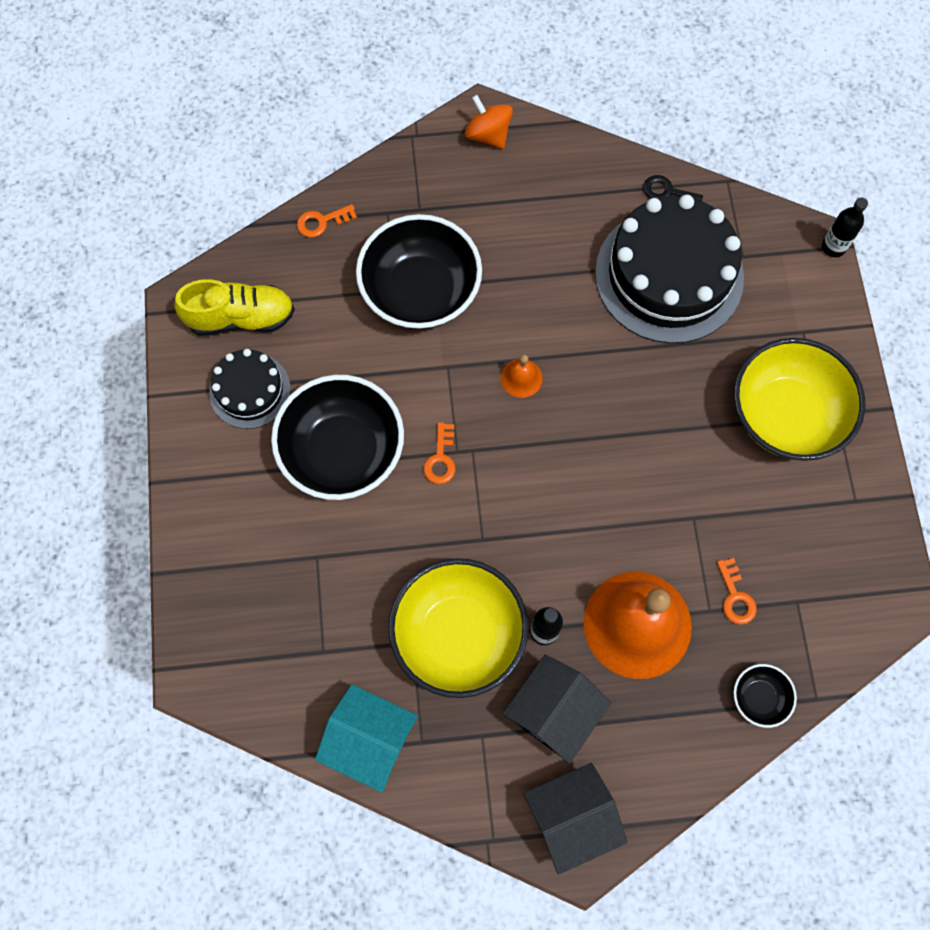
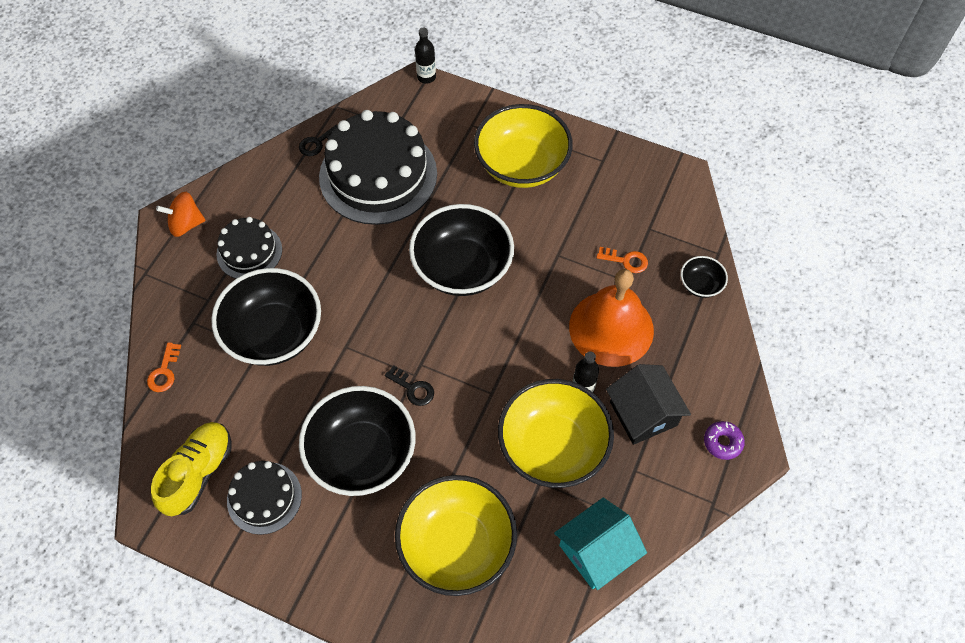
camera: 60 degrees left, 10 degrees down
(300, 597) = (457, 545): none -> yellow bowl
(441, 458) = (413, 388): orange key -> black key
(495, 211) = (249, 252): none -> black cake
(521, 378) = (388, 303): orange bell -> none
(571, 818) = (722, 442): black house -> purple donut
(611, 426) = (462, 268): none -> black bowl

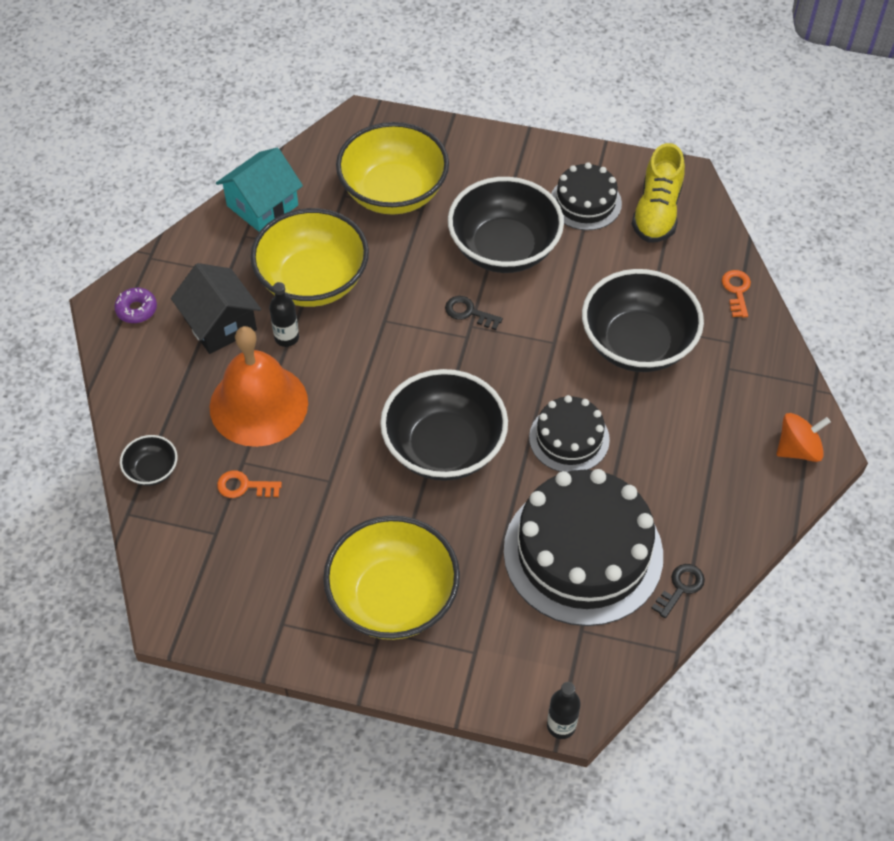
camera: 170 degrees right, 5 degrees down
(249, 252) = (705, 428): black cake -> black cake (569, 438)

